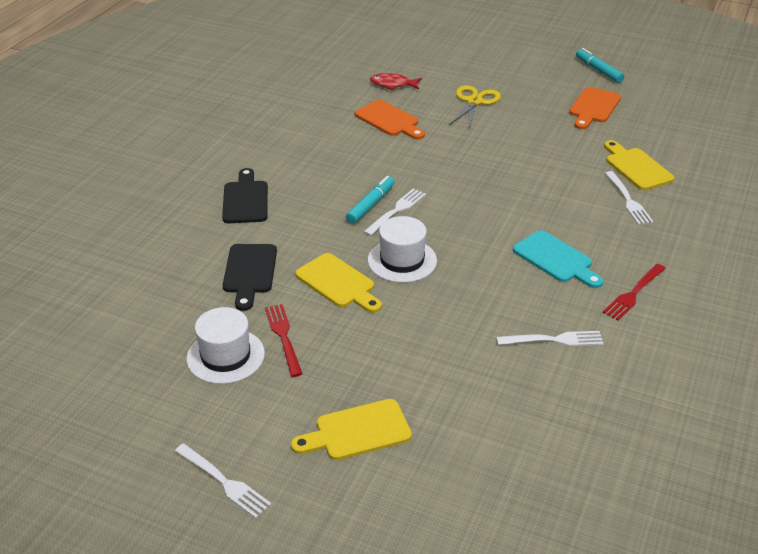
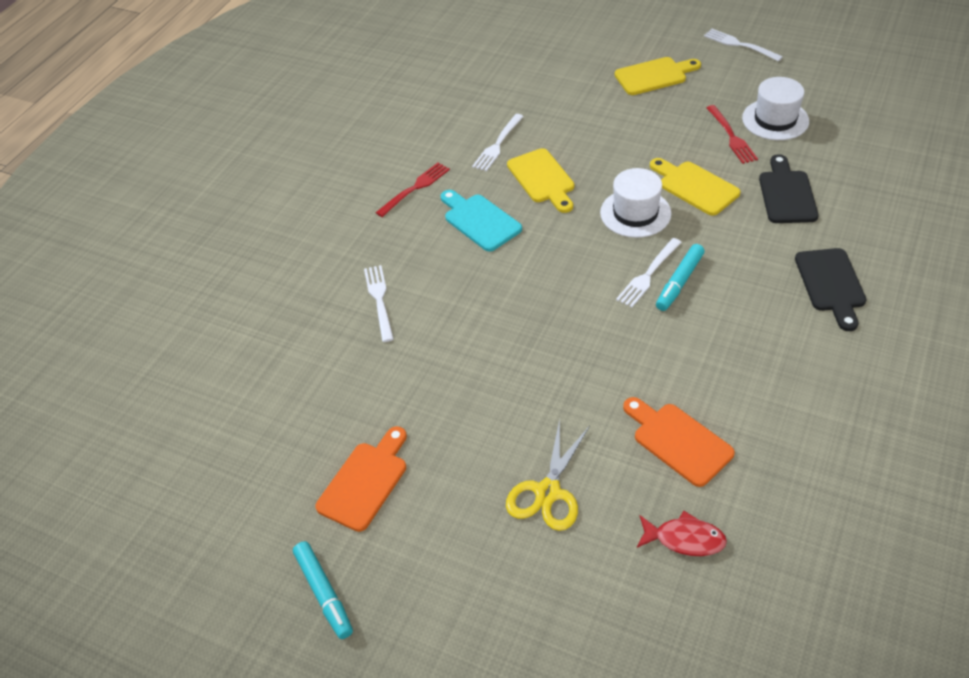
camera: 175 degrees left, 10 degrees up
(554, 340) = (498, 144): white fork -> white fork turned 60 degrees counterclockwise
(636, 167) = (349, 353): yellow cutting board -> yellow cutting board (542, 179)

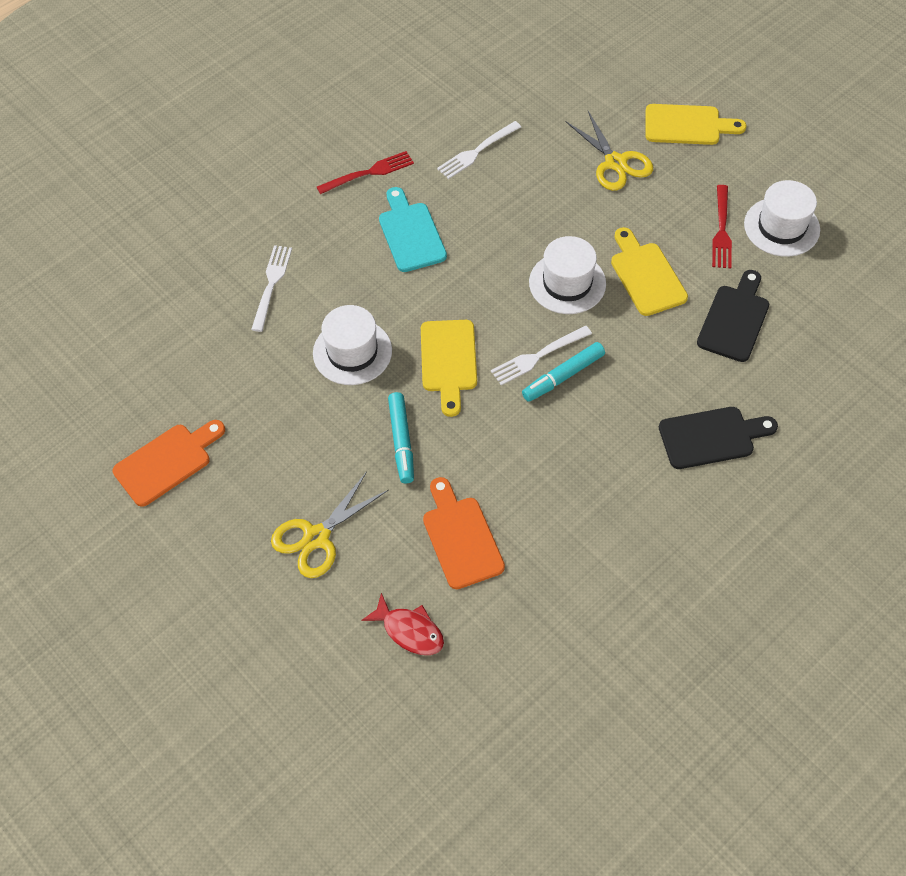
camera: 20 degrees right, 10 degrees up
(324, 592) = (83, 548): turquoise marker -> turquoise marker (401, 441)
(485, 327) = (352, 352): none -> white hat
(542, 179) = (498, 208): yellow cutting board -> yellow cutting board (448, 361)
(615, 117) = (615, 163): none -> yellow scissors
(739, 45) = (805, 119): white fork -> none
(831, 284) = (711, 437): black cutting board -> black cutting board turned 120 degrees counterclockwise

